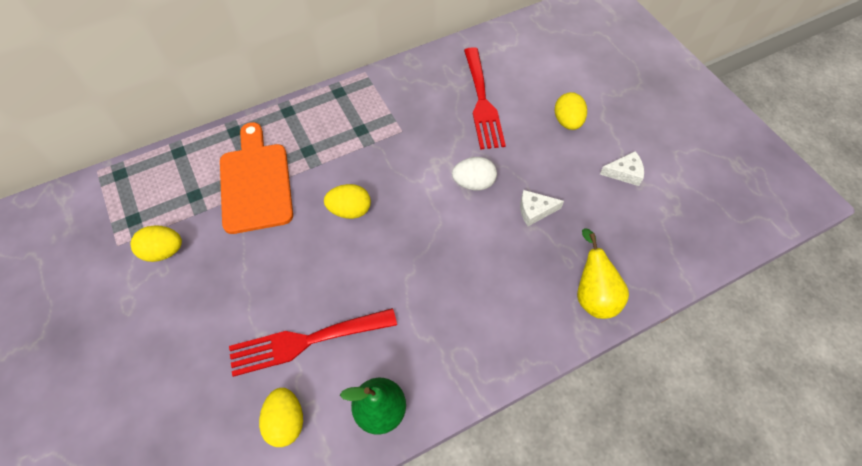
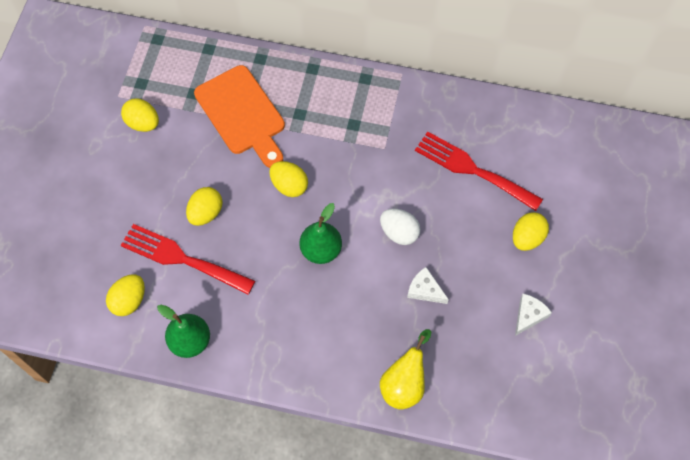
camera: 40 degrees right, 5 degrees up
(256, 183) = (242, 114): orange cutting board -> orange cutting board turned 120 degrees clockwise
(294, 285) = (206, 213): none -> yellow egg
(424, 241) = (321, 250): none -> green pear
(482, 102) = (472, 169): red fork -> red fork turned 90 degrees clockwise
(624, 173) = (529, 315): white cheese -> white cheese turned 90 degrees counterclockwise

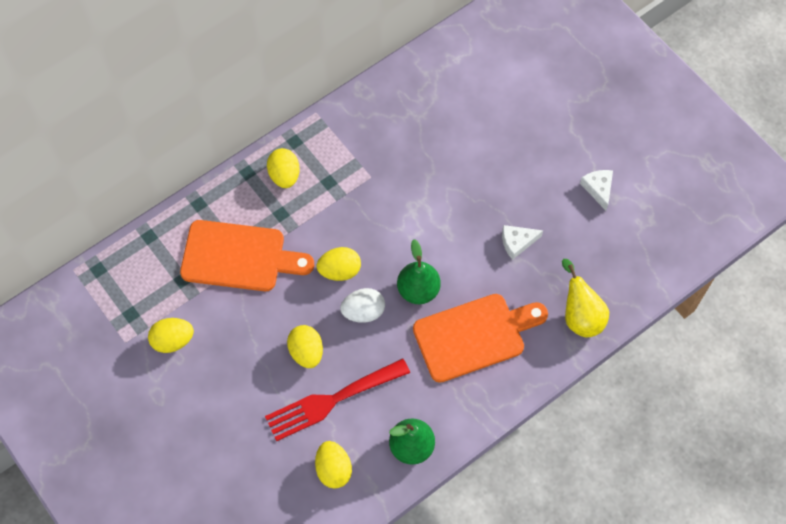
camera: 50 degrees left, 0 degrees up
(318, 318) = (474, 336): none -> orange cutting board
(399, 233) = (453, 223): white egg -> white egg (363, 312)
(472, 169) = (446, 131): red fork -> none
(527, 238) = (536, 140): yellow egg -> yellow egg (284, 176)

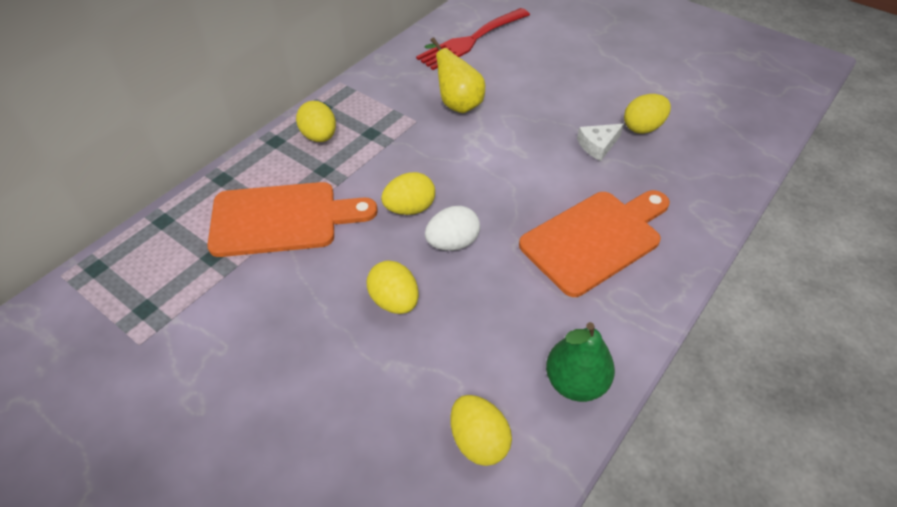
camera: 15 degrees left, 15 degrees down
(173, 341) = (208, 327): yellow egg -> yellow egg (643, 127)
(331, 401) = (445, 350): red fork -> red fork (471, 41)
(418, 290) = (509, 208): green pear -> none
(580, 316) = (702, 195): yellow pear -> yellow pear (457, 103)
(598, 189) = (655, 89): white cheese -> none

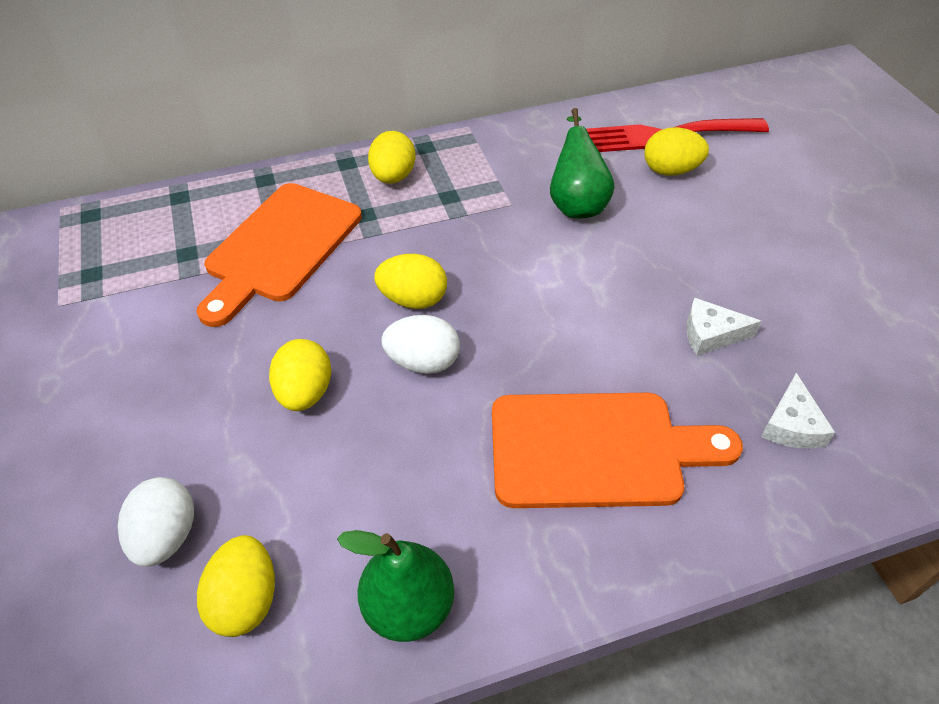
camera: 35 degrees right, 0 degrees up
(282, 219) = (280, 247): orange cutting board -> orange cutting board turned 90 degrees clockwise
(389, 439) = (167, 536): none -> white egg
(457, 103) = (576, 203): yellow pear -> green pear
(643, 127) = (798, 340): yellow egg -> yellow egg (670, 171)
(676, 174) = (791, 425): none -> white cheese

